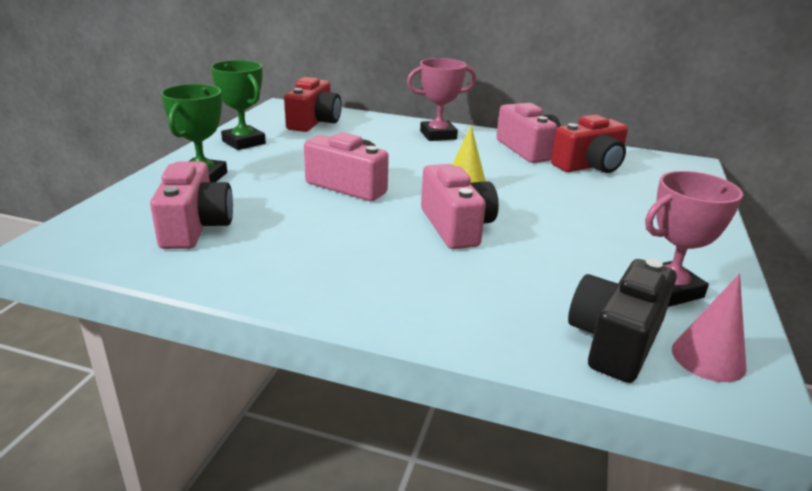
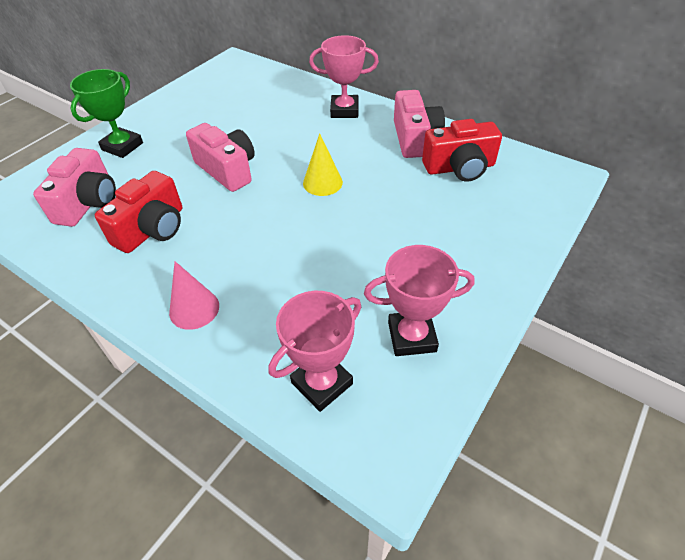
camera: 20 degrees right, 20 degrees up
(243, 142) = (175, 106): green trophy -> none
(314, 122) = (247, 84): red camera -> red camera (152, 229)
(456, 226) = (282, 231): pink camera -> none
(615, 340) = (321, 383): black camera -> pink trophy
(708, 358) = (384, 418): pink cone -> pink cone (194, 309)

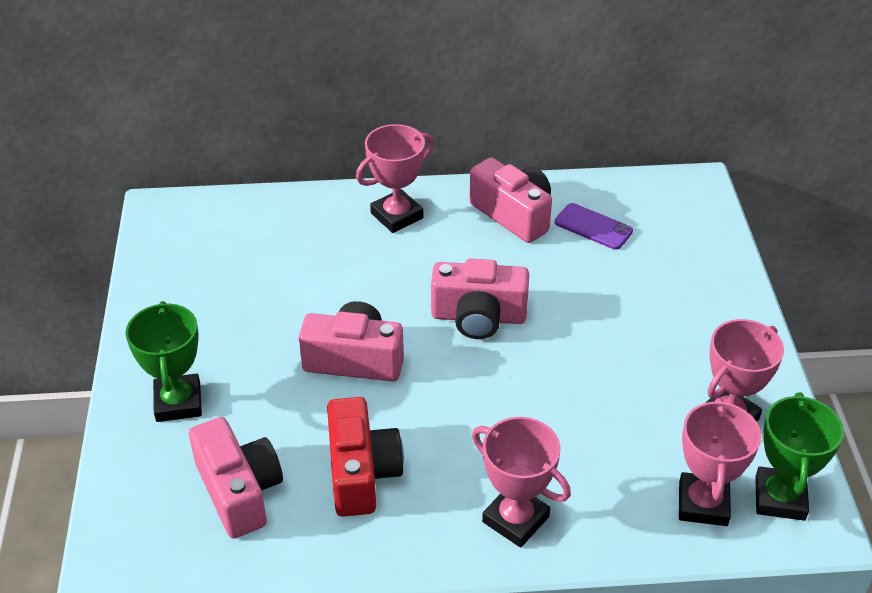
camera: 40 degrees left, 5 degrees down
(194, 309) = (516, 519): pink cone -> pink trophy
(322, 182) = (478, 317): yellow cone -> pink camera
(385, 420) = (780, 498): none -> green trophy
(459, 168) = (593, 227): red camera -> purple phone

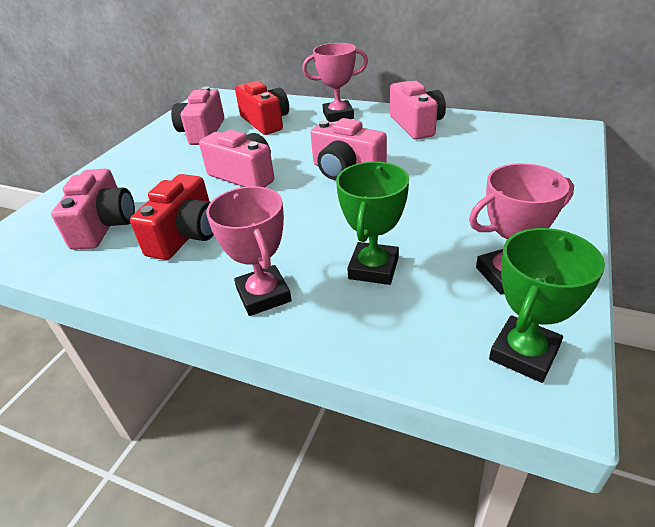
camera: 30 degrees right, 5 degrees down
(178, 402) = (125, 175): green trophy -> green trophy (373, 268)
(220, 292) = (202, 132): none -> pink camera
(300, 251) = (265, 122): none -> red camera
(593, 227) = (470, 139): purple phone -> none
(702, 504) = (437, 333): pink trophy -> none

